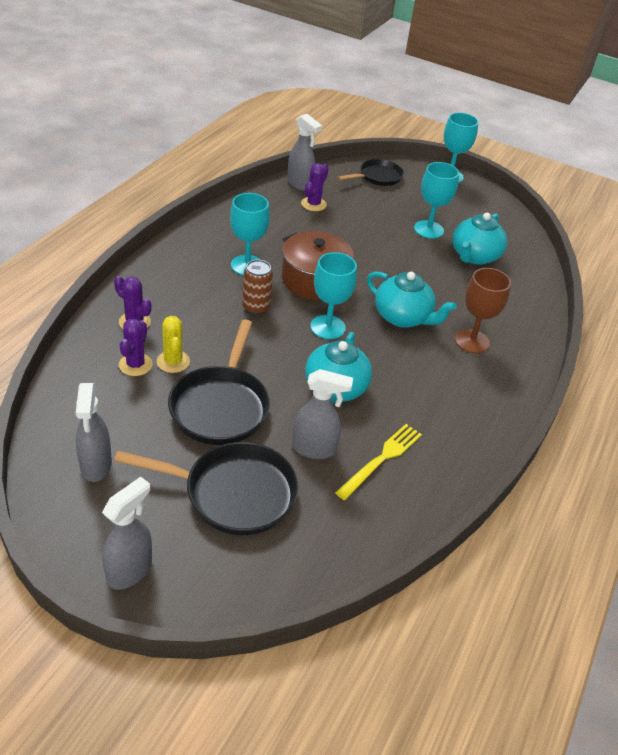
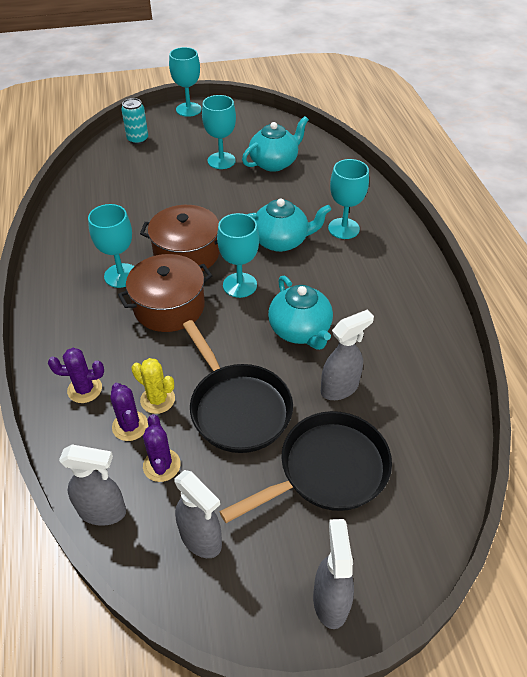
camera: 35 degrees left, 5 degrees up
(256, 307) = (169, 306): brown can -> brown pot
(300, 184) = (84, 180): grey spray bottle -> grey spray bottle (103, 511)
(313, 204) = (114, 190): purple cactus -> purple cactus (161, 465)
(378, 177) = (138, 139): black pan -> turquoise can
(381, 459) = (389, 360): yellow fork -> none
(472, 341) = (343, 228): brown goblet -> turquoise goblet
(474, 256) = (274, 163): turquoise teapot -> turquoise teapot turned 120 degrees counterclockwise

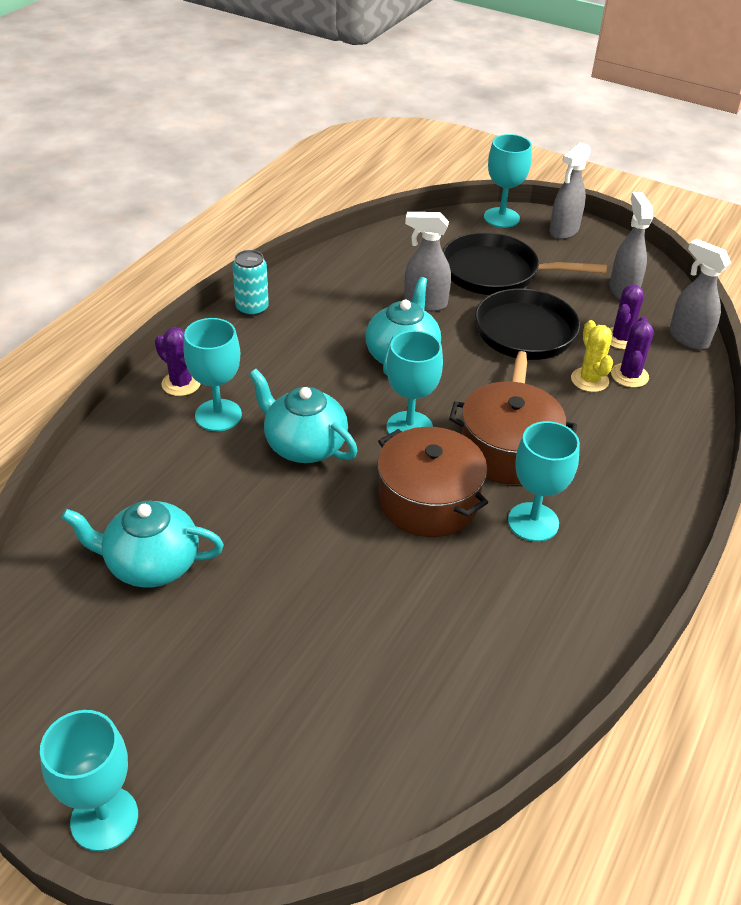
camera: 140 degrees left, 5 degrees down
(85, 389) = (655, 425): purple cactus -> purple cactus (181, 383)
(138, 139) = (285, 794): turquoise can -> turquoise can (252, 308)
(221, 161) = (214, 625): turquoise goblet -> turquoise goblet (501, 218)

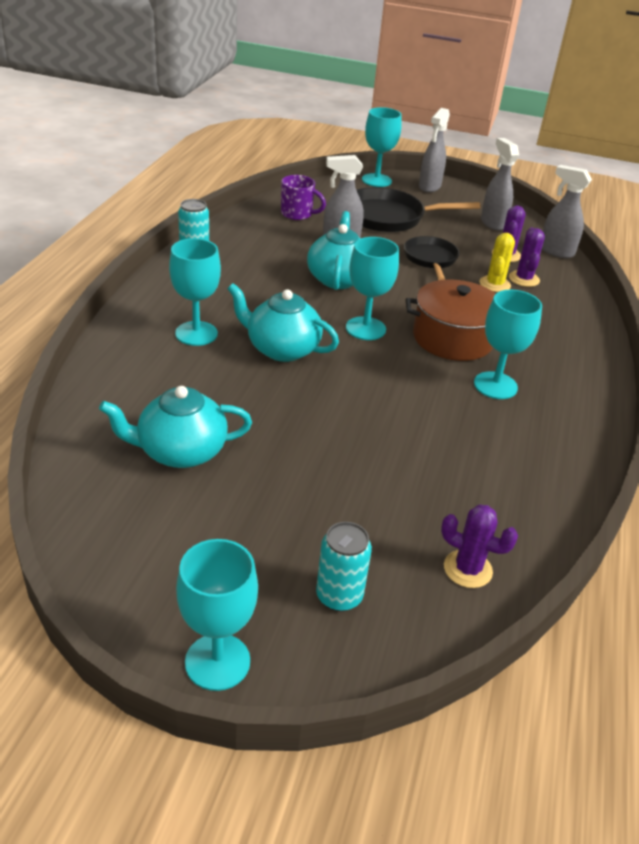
camera: 15 degrees left, 5 degrees down
(181, 383) = (153, 313): purple cactus -> purple cactus (467, 569)
(254, 765) = (339, 596): none -> turquoise can
(388, 261) = (297, 214): none -> purple mug
(428, 501) = (404, 379): brown pot -> none
(524, 337) = (430, 259): black pan -> black pan, size x0.63
(589, 380) = (494, 284): yellow cactus -> yellow cactus turned 45 degrees clockwise

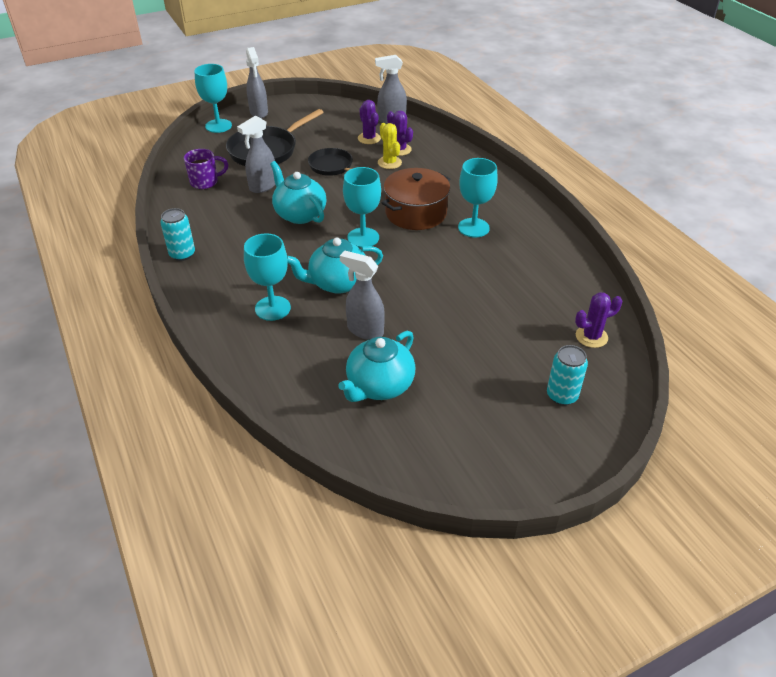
camera: 40 degrees left, 5 degrees up
(217, 662) = (560, 472): turquoise goblet -> none
(492, 223) = (332, 119): grey spray bottle -> grey spray bottle (365, 330)

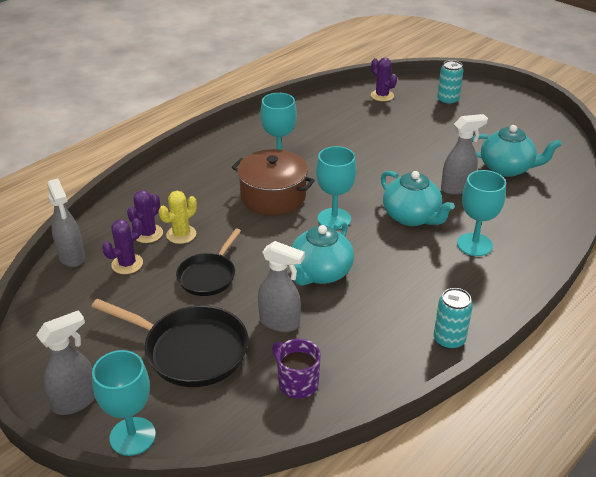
camera: 110 degrees left, 5 degrees down
(365, 330) = (457, 188): grey spray bottle -> grey spray bottle turned 120 degrees counterclockwise

